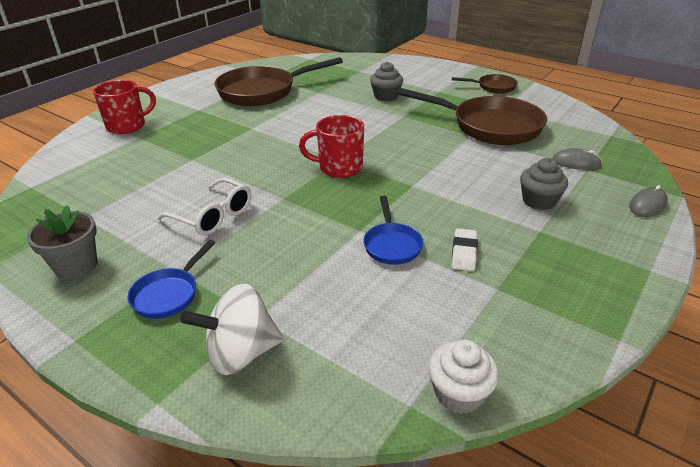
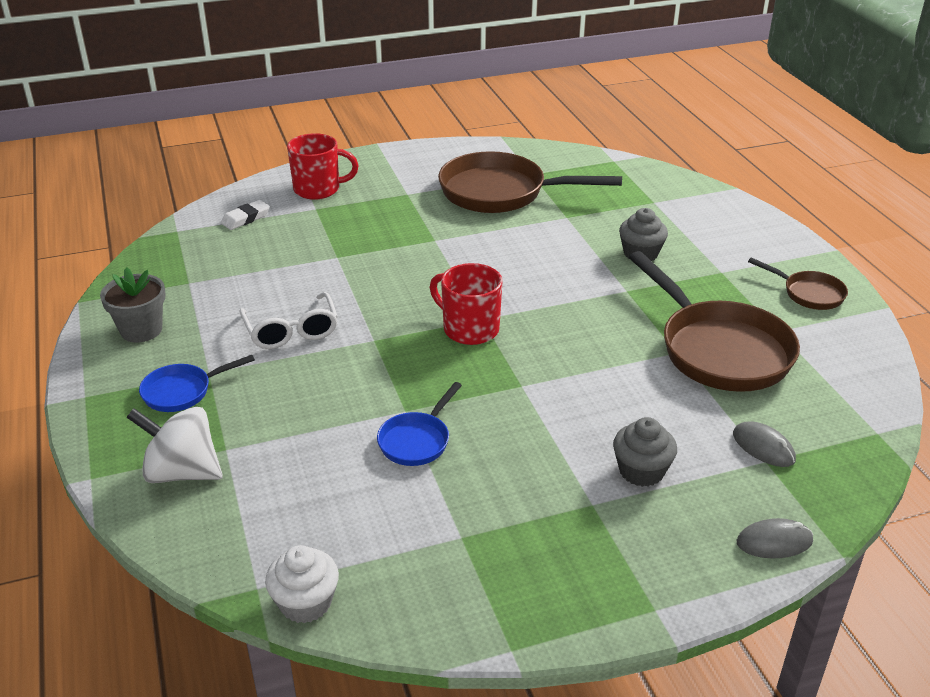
camera: 35 degrees right, 0 degrees up
(464, 253) = (476, 485): white eraser -> white eraser (246, 218)

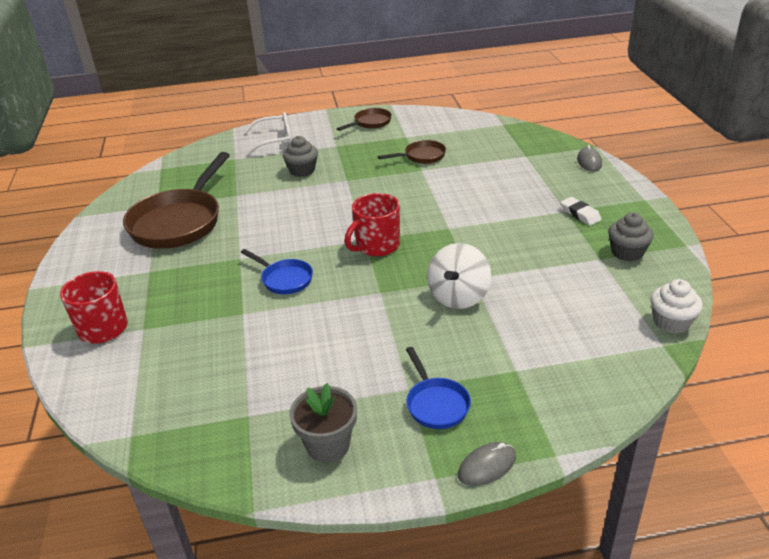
camera: 80 degrees left, 0 degrees up
(182, 472) = (545, 394): white spinning top -> white spinning top (458, 297)
(246, 218) = (135, 379): white eraser -> white eraser (580, 214)
(291, 331) = (355, 338): white glasses -> white glasses (275, 140)
(417, 441) = (507, 273): blue pan -> blue pan (284, 279)
(641, 471) = (535, 192): grey cupcake -> grey cupcake (627, 252)
(719, 350) = (422, 156): brown pan -> brown pan, size x0.49
(763, 447) = (514, 155): grey mouse -> grey mouse (487, 466)

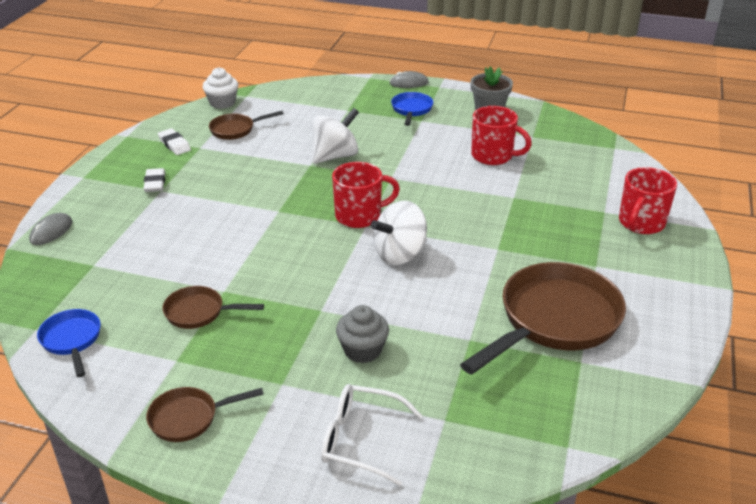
camera: 155 degrees left, 0 degrees up
(284, 279) = (464, 213): blue pan -> blue pan (72, 340)
(286, 361) = (493, 156): none -> red mug
(318, 228) = (400, 254): none -> white spinning top
(598, 291) = (236, 130): none -> brown pan
(627, 252) = (174, 145): grey cupcake -> white eraser

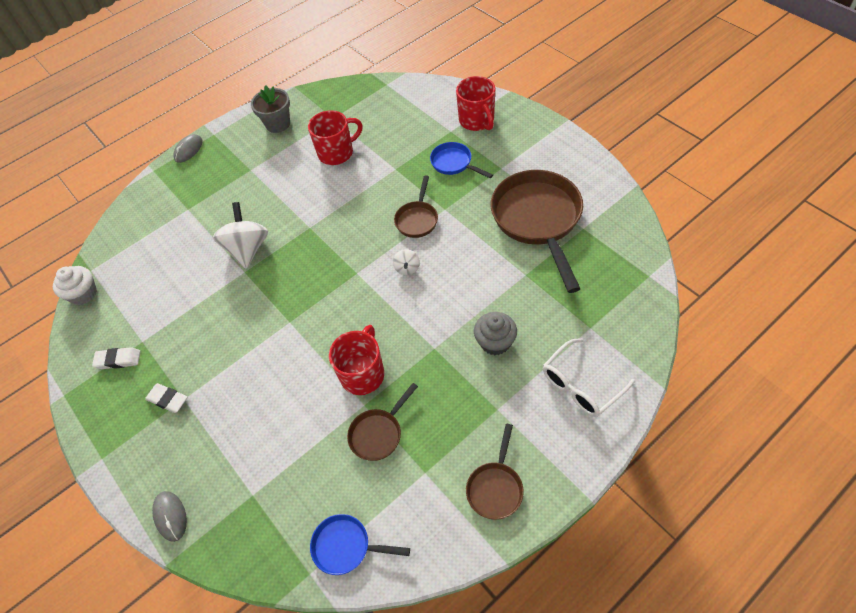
camera: 50 degrees left, 20 degrees up
(236, 130) = (140, 302): brown pan -> brown pan (417, 219)
(359, 216) = (341, 271): red mug -> red mug (363, 374)
(400, 254) = (407, 268): white spinning top -> white spinning top, size x0.48
(411, 110) = (229, 168): blue pan -> blue pan (454, 163)

